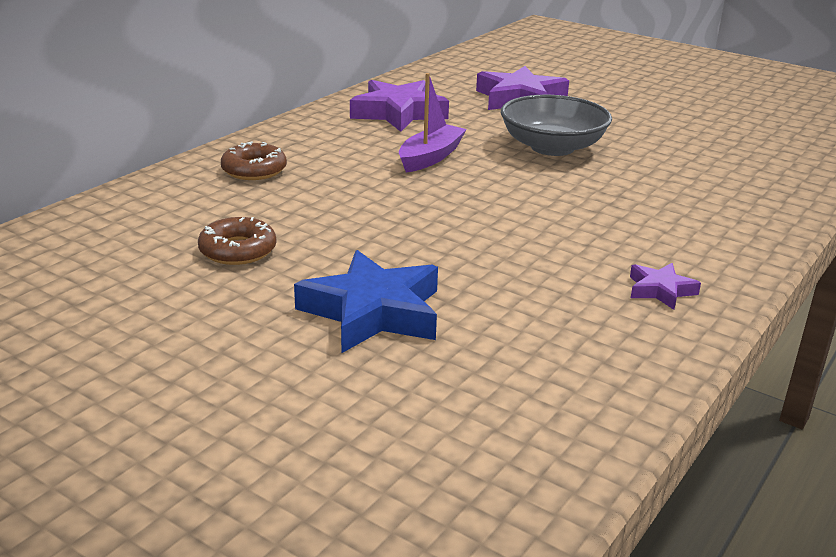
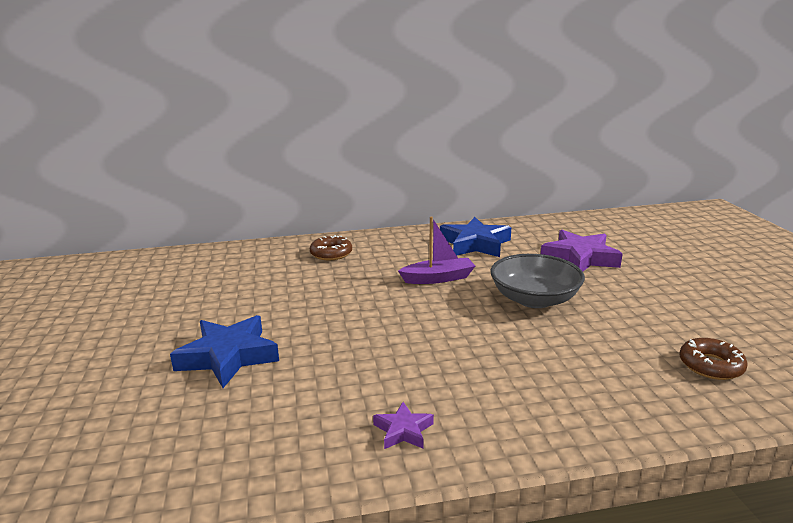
camera: 45 degrees right, 5 degrees down
(238, 250) = (240, 294): brown donut -> brown donut (711, 365)
(398, 113) = (475, 244): purple star -> blue star

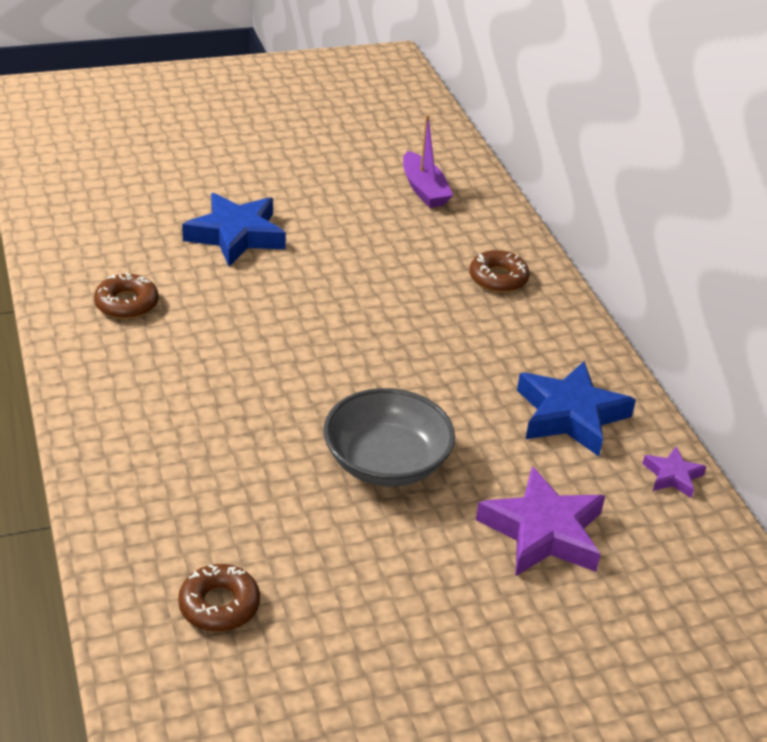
camera: 80 degrees right, 15 degrees up
(326, 423) = (127, 303): none -> brown donut
(403, 431) = (112, 349): purple star -> purple star (672, 476)
(438, 278) = (437, 375): purple boat -> purple boat (424, 189)

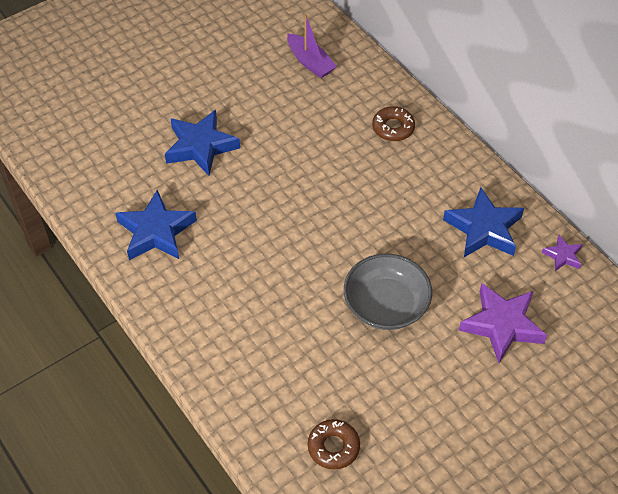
camera: 15 degrees left, 15 degrees up
(127, 303) = (156, 232): brown donut -> blue star

